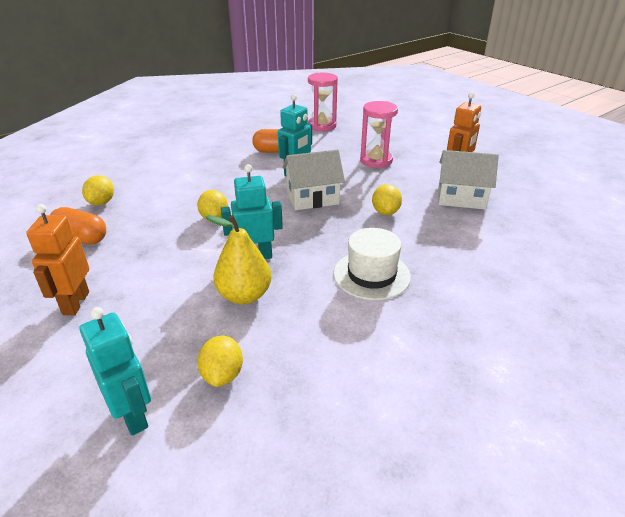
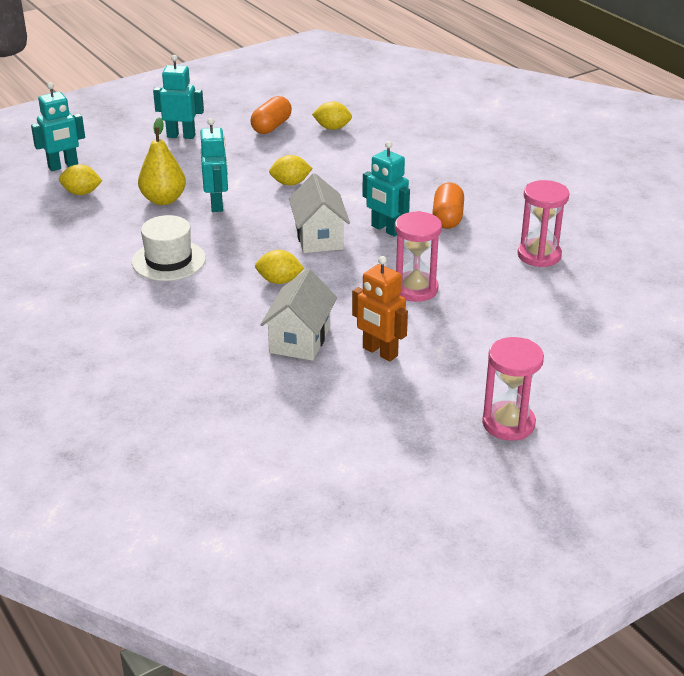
camera: 95 degrees right, 0 degrees up
(75, 303) = (181, 136): orange robot -> turquoise robot
(499, 135) = (508, 423): none -> pink hourglass

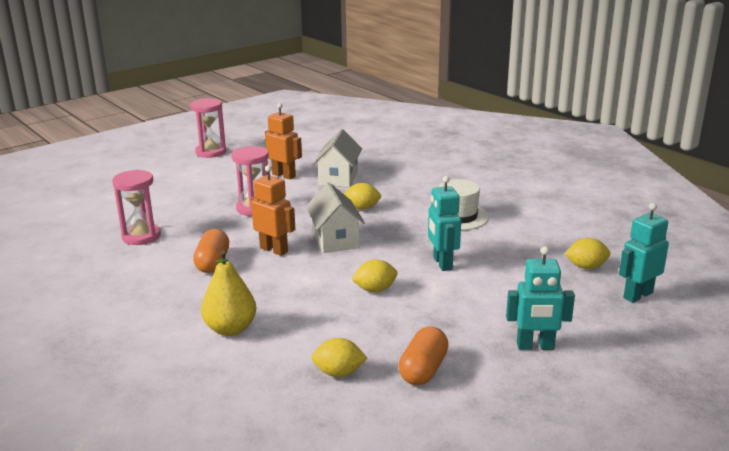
camera: 175 degrees right, 10 degrees down
(163, 200) = (498, 265): yellow pear -> yellow pear (230, 329)
(386, 229) = (274, 250): turquoise robot -> orange robot

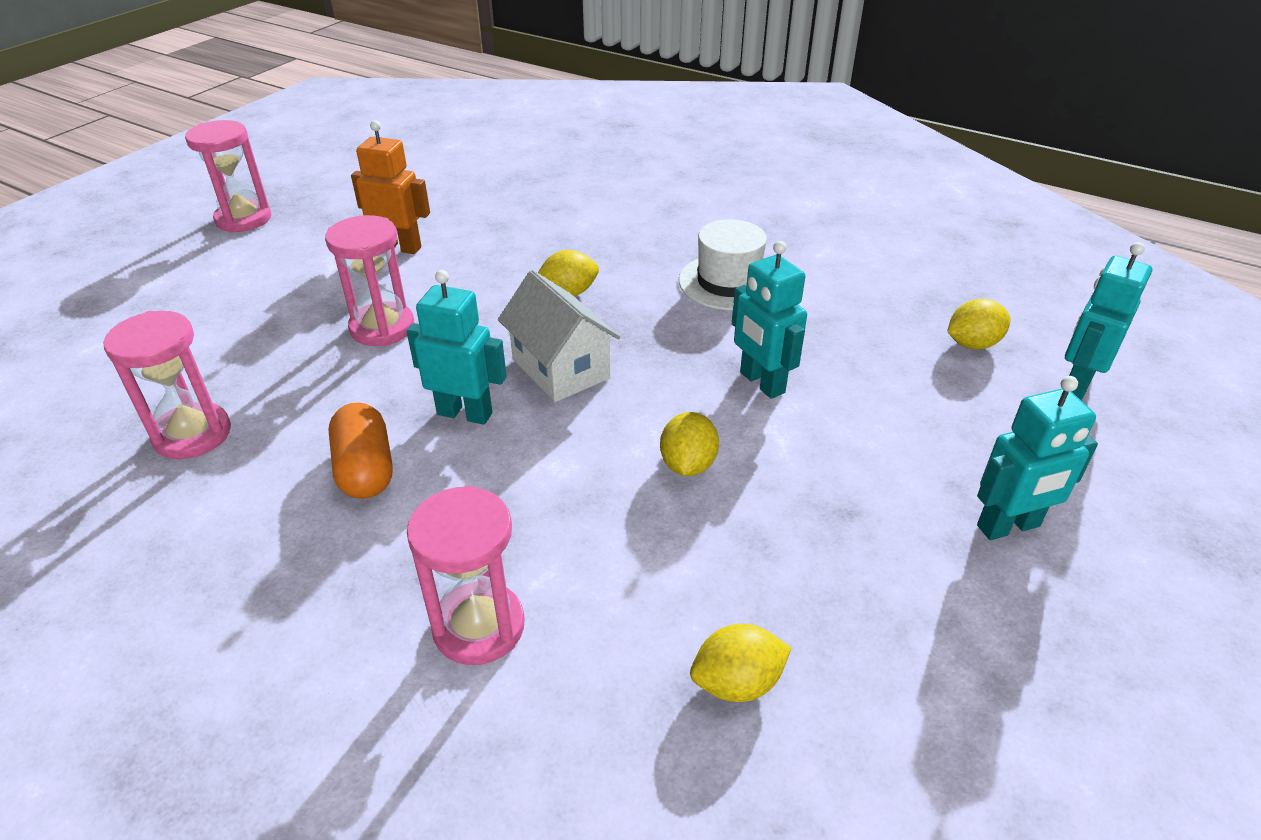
camera: 20 degrees left, 15 degrees up
(230, 329) = (479, 626): yellow pear -> pink hourglass
(274, 250) = (465, 413): orange robot -> turquoise robot
(338, 178) = (496, 238): white house -> none
(375, 290) = (688, 465): yellow lemon -> yellow lemon turned 45 degrees counterclockwise
(423, 370) = (873, 631): orange capsule -> none

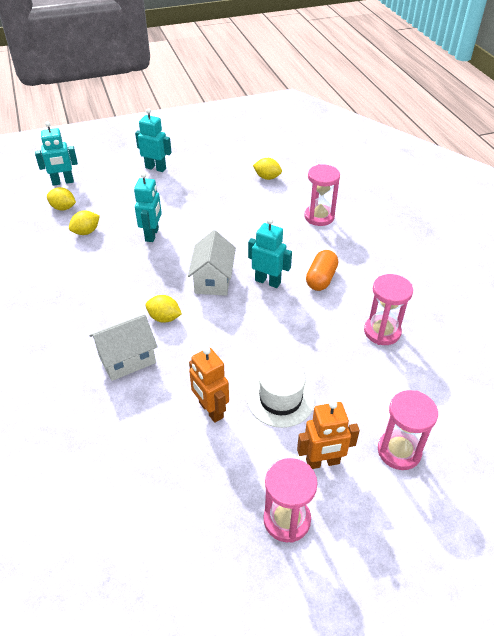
camera: 140 degrees left, 5 degrees up
(224, 265) = (323, 462): none -> orange robot
(382, 328) = (266, 348): pink hourglass -> pink hourglass (399, 451)
(465, 413) = (268, 281): turquoise robot -> turquoise robot turned 150 degrees clockwise
(555, 241) = (127, 359): none -> white house
(688, 465) = (214, 224): yellow lemon -> yellow lemon (86, 232)
(728, 282) = (93, 282): white hat -> white hat (280, 399)

